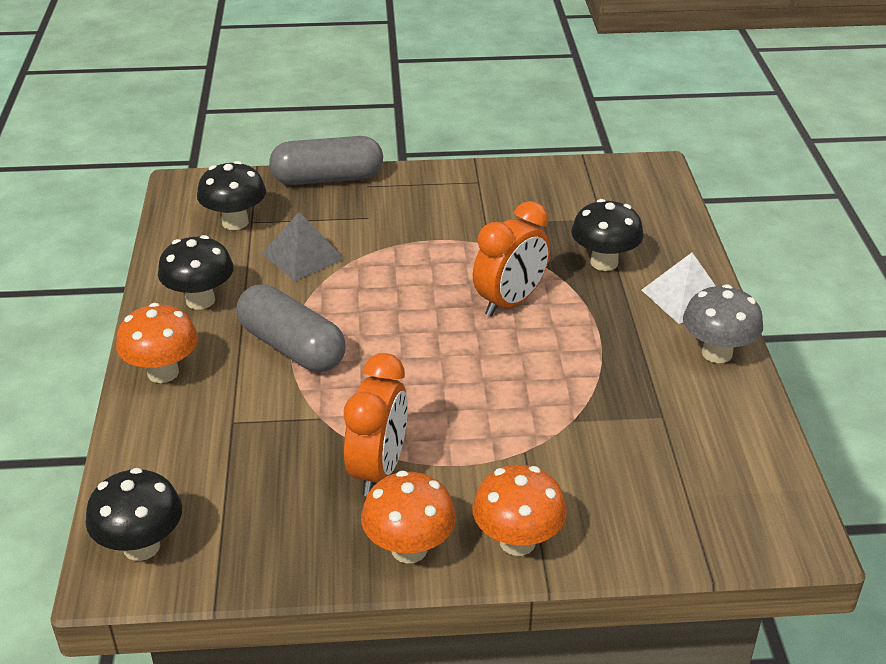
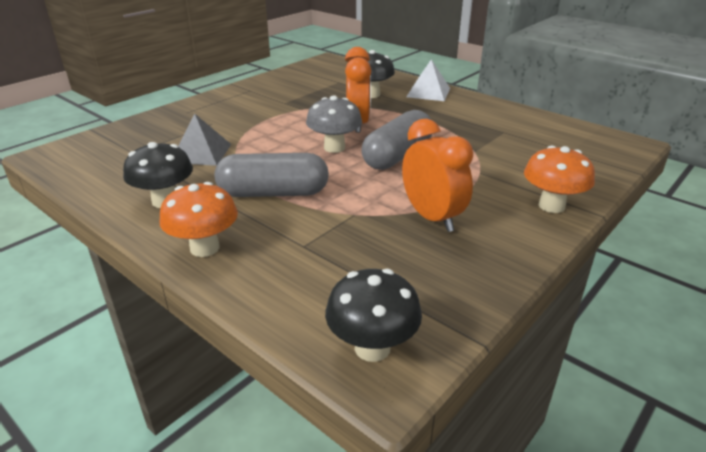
camera: 45 degrees left, 5 degrees down
(235, 222) = (122, 157): black mushroom -> none
(327, 178) = (154, 117): grey capsule -> grey capsule (397, 156)
(409, 549) = (516, 240): orange mushroom -> none
(717, 353) = (478, 103): grey mushroom -> grey mushroom (334, 148)

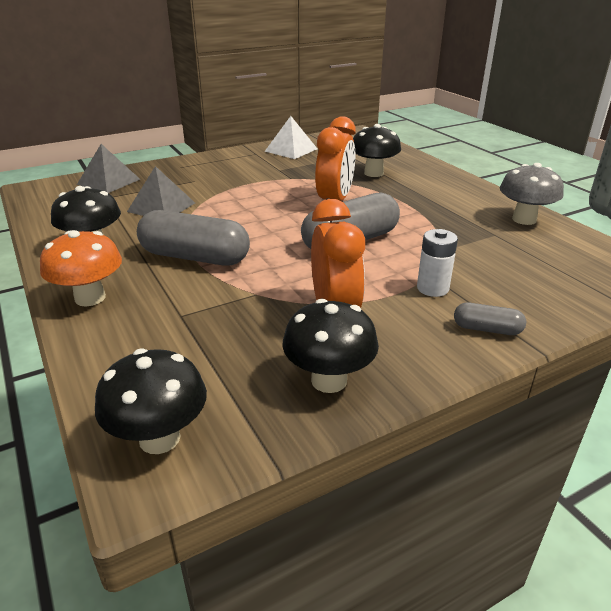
camera: 20 degrees right, 0 degrees up
(124, 137) = (108, 181): none -> grey pyramid
(334, 148) = (291, 222): grey mushroom -> grey mushroom (524, 219)
(428, 92) = (439, 179): white pyramid -> white pyramid (291, 150)
(468, 270) = (329, 380): none -> black mushroom
(490, 182) = (432, 288): none -> white battery
(551, 206) = (487, 329): orange mushroom -> grey capsule

